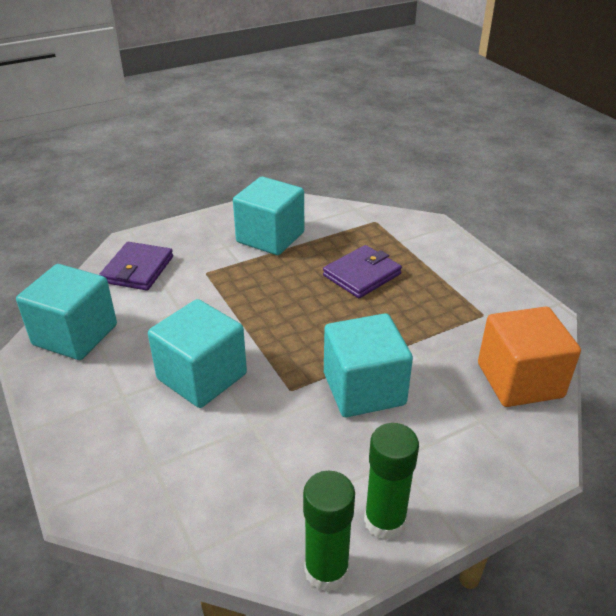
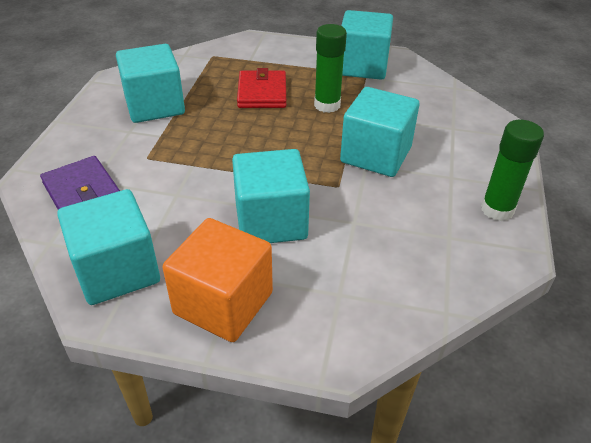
camera: 50 degrees left, 5 degrees up
(326, 571) = (515, 256): green glue stick -> green glue stick (327, 105)
(362, 275) = (262, 93): purple wallet -> red wallet
(492, 305) = (362, 66): none -> turquoise cube
(519, 380) = (437, 96): orange cube -> orange cube (223, 303)

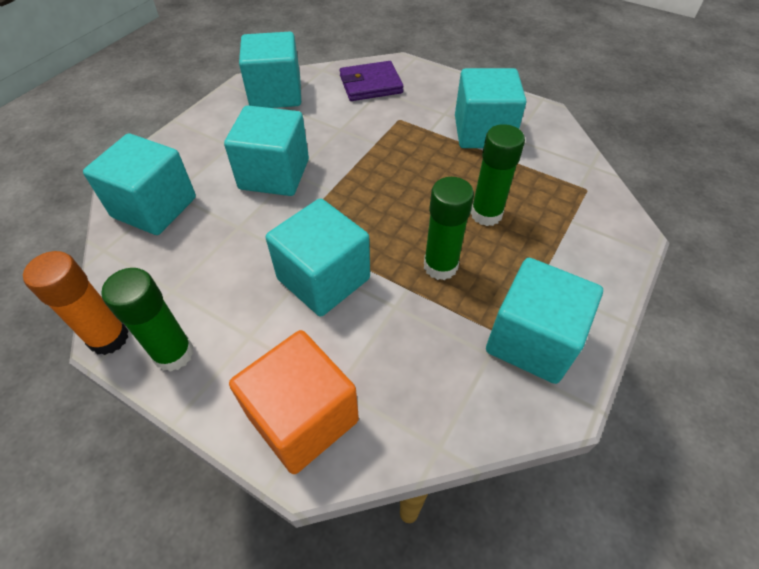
camera: 110 degrees right, 10 degrees up
(223, 303) = (211, 134): orange cube -> orange cube (303, 418)
(262, 93) = (486, 214): red wallet -> green glue stick
(367, 298) = (154, 207): none -> turquoise cube
(519, 254) = (109, 338): none -> orange glue stick

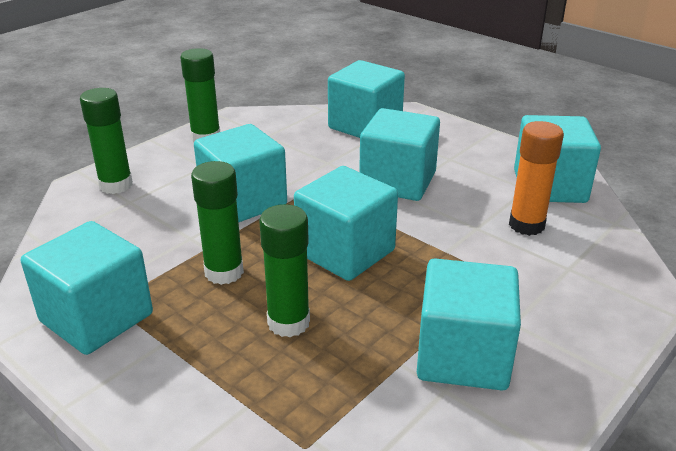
camera: 100 degrees right, 20 degrees down
(109, 338) = (234, 116): orange glue stick -> orange glue stick (526, 225)
(303, 418) = (116, 185): orange cube -> green glue stick
(370, 84) = (583, 260): purple wallet -> none
(390, 195) = (345, 252): none -> turquoise cube

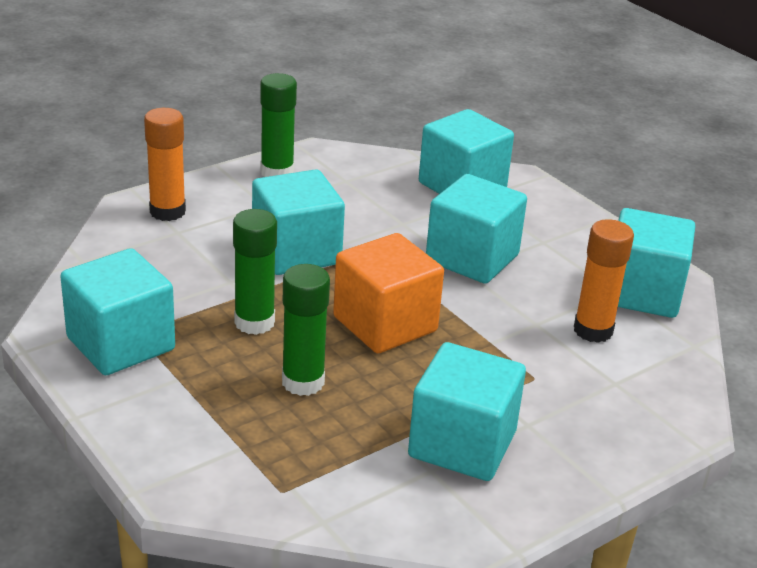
camera: 10 degrees right, 0 degrees up
(116, 185) = (167, 211): green glue stick -> orange glue stick
(345, 252) = (385, 324): turquoise cube -> orange cube

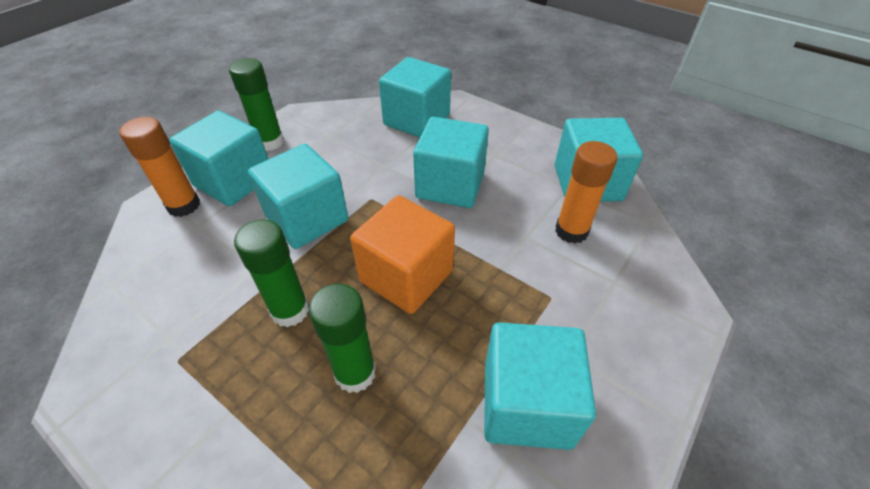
camera: 15 degrees left, 15 degrees up
(121, 344) = (162, 382): turquoise cube -> turquoise cube (234, 181)

